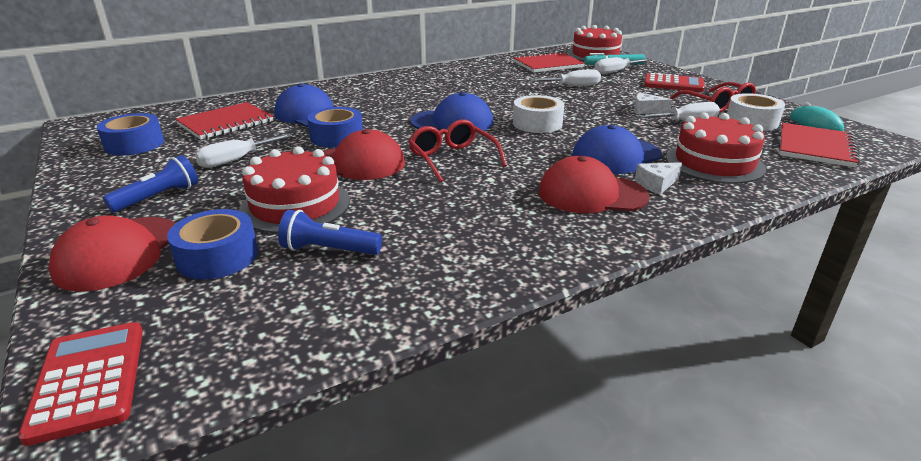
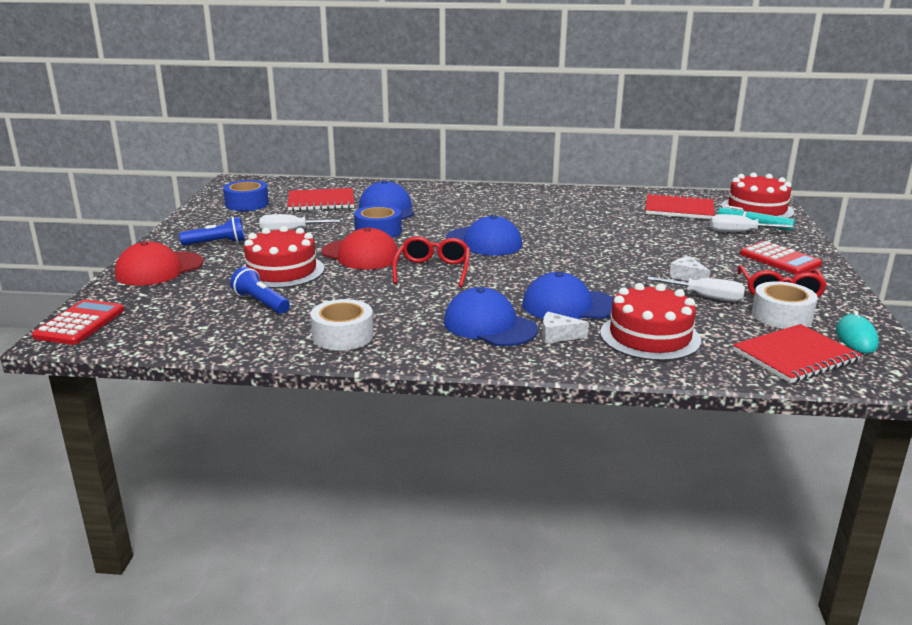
camera: 35 degrees right, 5 degrees down
(217, 256) = (201, 287): blue tape -> none
(537, 123) = (554, 261): white tape -> white tape (342, 335)
(573, 86) = (660, 236): white screwdriver -> none
(591, 194) = (489, 325): red cap -> blue cap

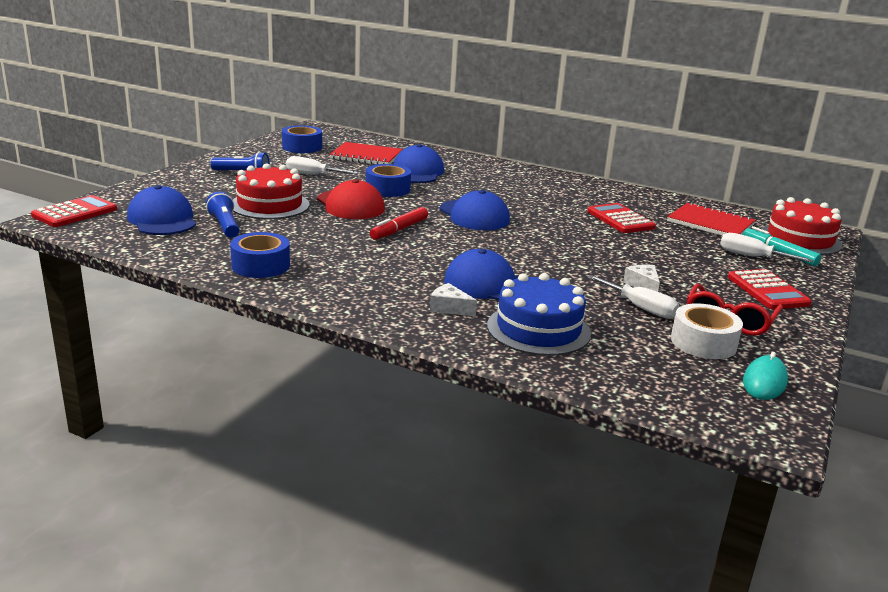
camera: 20 degrees right, 0 degrees up
(159, 269) = (176, 185): red cap -> none
(342, 335) = (260, 265): white tape -> blue tape
(433, 270) = (399, 230): red glasses -> red marker
(489, 325) = (396, 286): blue cap -> blue cap (162, 219)
(607, 220) = (620, 219): none -> red calculator
(650, 336) = (538, 329): red cake -> blue cake
(795, 356) = (672, 382): red notebook -> none

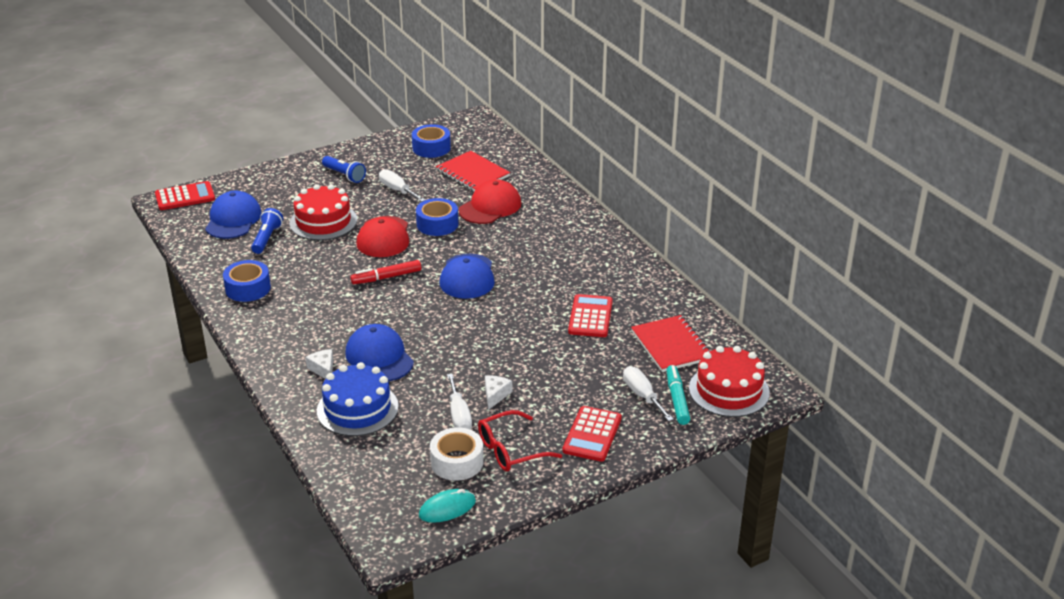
camera: 35 degrees right, 10 degrees up
(417, 172) = (490, 207): blue cap -> red cap

